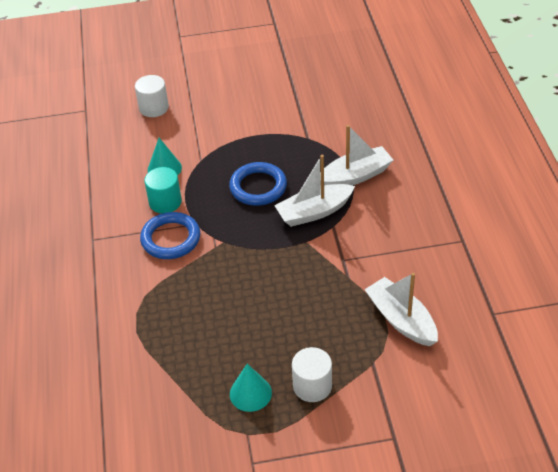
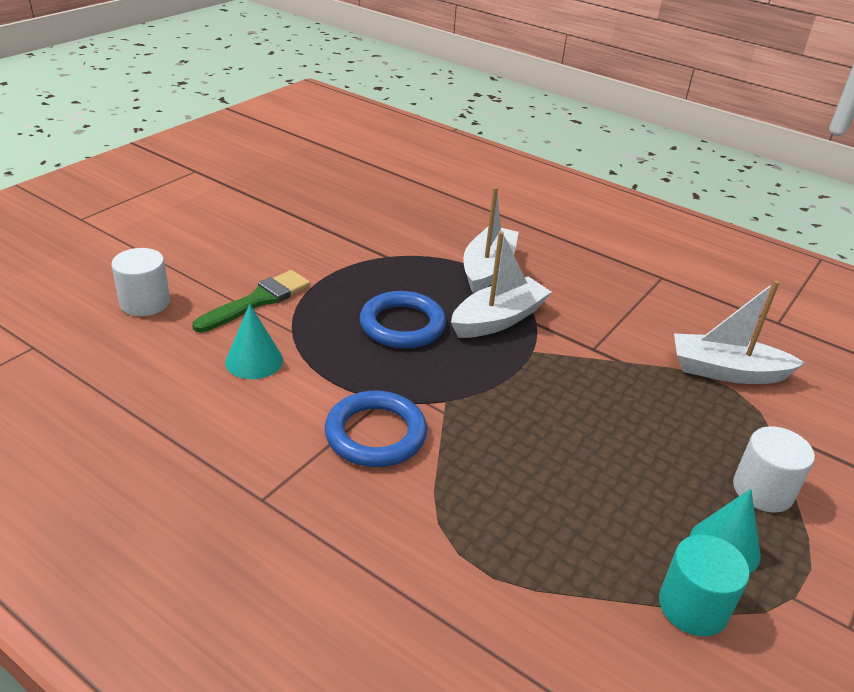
camera: 50 degrees left, 10 degrees down
(165, 202) = (308, 397): turquoise cylinder -> turquoise cylinder (693, 606)
(205, 133) = (258, 301): none -> green brush
(314, 212) = (498, 319): white boat -> white boat turned 150 degrees counterclockwise

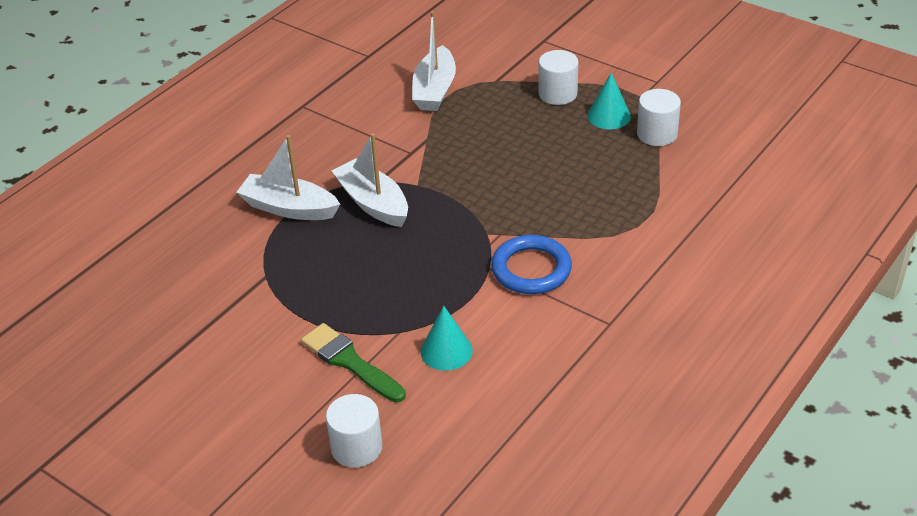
camera: 85 degrees left, 5 degrees up
(402, 325) = (385, 261): blue ring -> none
(693, 606) = (657, 134): turquoise cylinder -> white cylinder

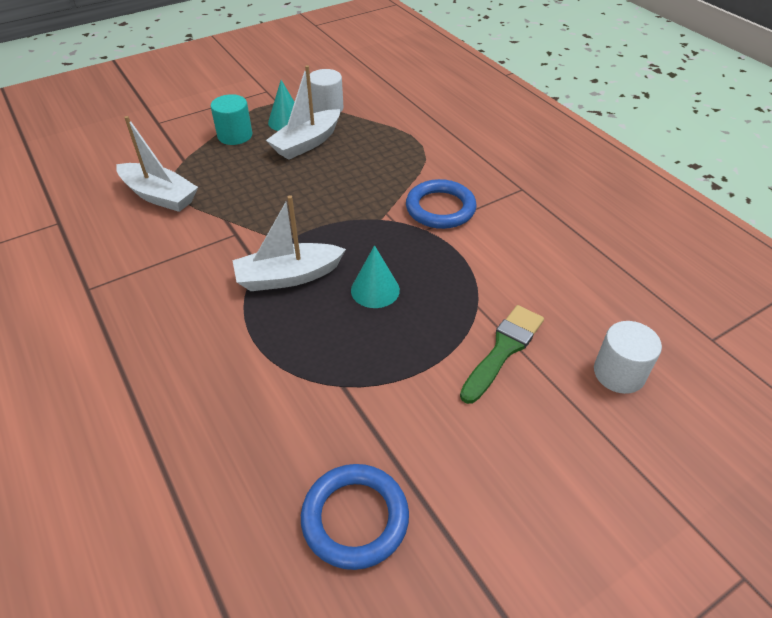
camera: 70 degrees left, 5 degrees up
(149, 320) = (355, 518): none -> blue ring
(289, 208) = (247, 340): white boat -> white boat (307, 143)
(349, 362) = (503, 349): green brush -> green brush turned 150 degrees clockwise
(446, 351) = (515, 282): turquoise cone -> turquoise cone (375, 290)
(557, 94) = (235, 135): white cylinder -> turquoise cylinder

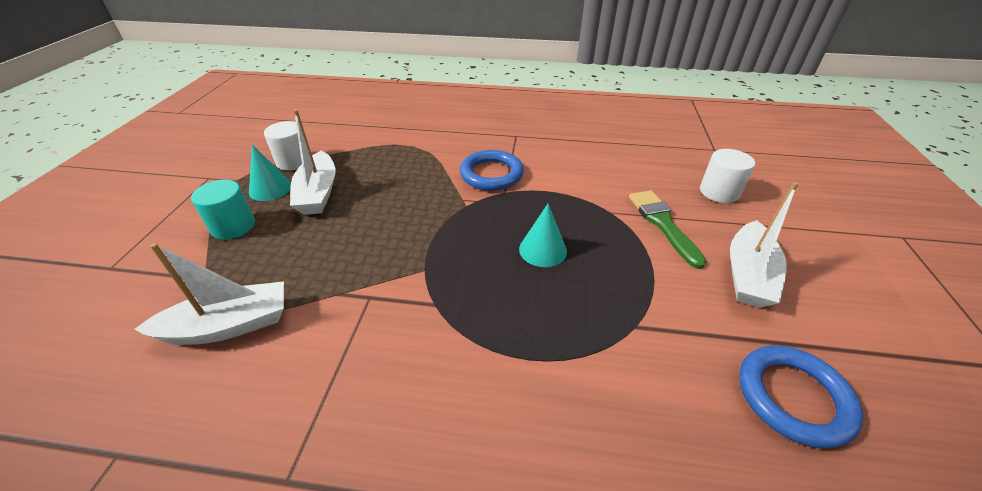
camera: 50 degrees left, 5 degrees down
(288, 276) = (471, 291): white boat -> white boat (748, 275)

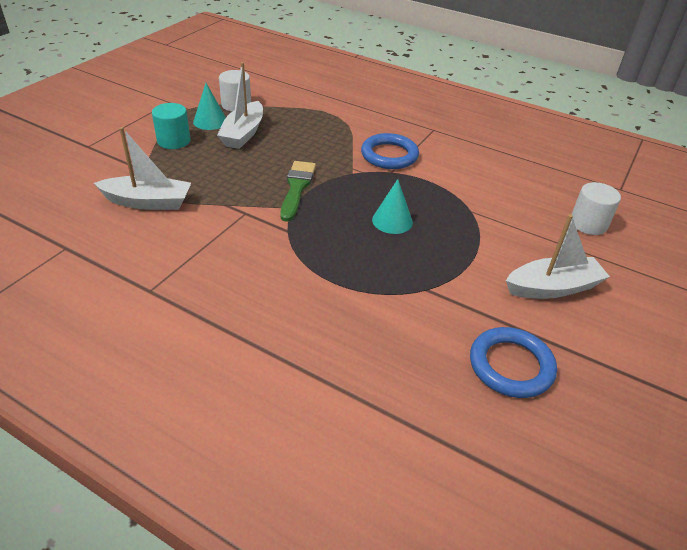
camera: 20 degrees right, 0 degrees up
(662, 224) = (510, 232): green brush -> green brush (297, 188)
(748, 275) = (553, 287): white boat -> white boat turned 150 degrees counterclockwise

